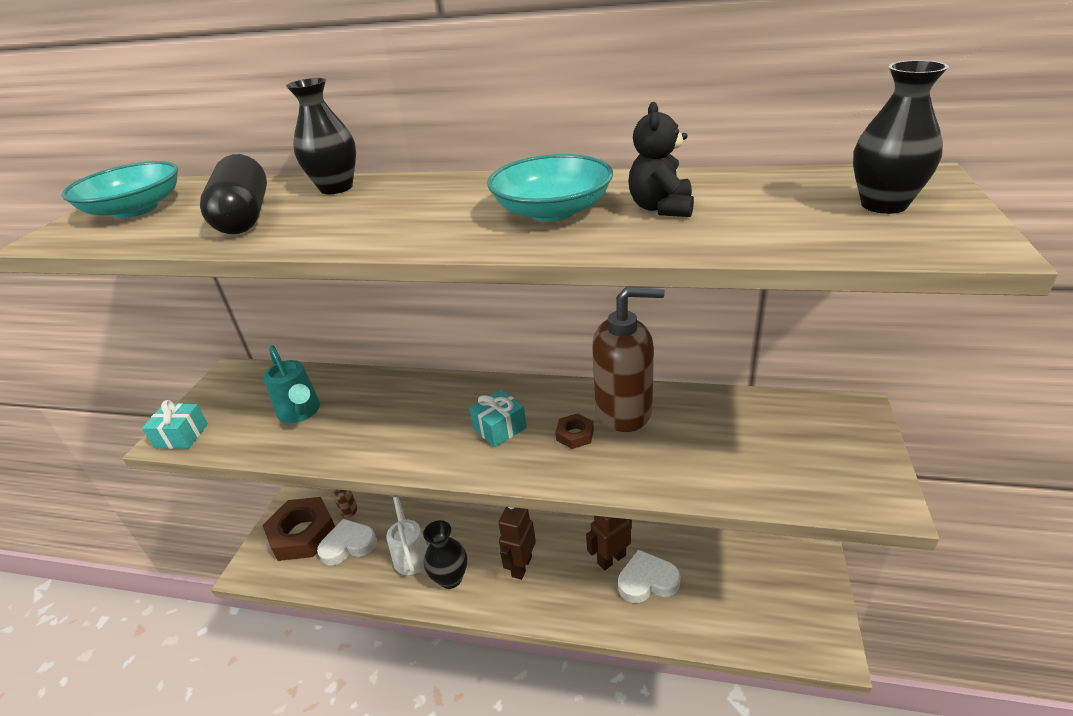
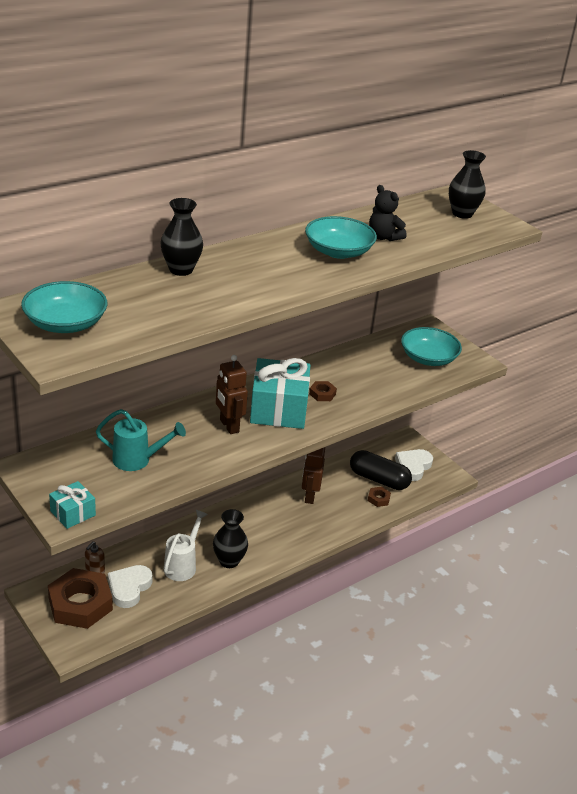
camera: 55 degrees left, 0 degrees up
(244, 216) = (167, 303): black capsule -> black capsule (378, 479)
(410, 553) = (182, 565): white watering can -> white watering can turned 90 degrees clockwise
(499, 428) = (278, 409): turquoise gift -> turquoise gift, size x1.97
(521, 566) = (263, 529): brown robot -> brown robot (229, 426)
(624, 410) = (329, 371): brown soap dispenser -> none
(647, 581) = (340, 495): white heart -> white heart (413, 466)
(689, 616) = (378, 499): none -> brown nut
(795, 456) = (428, 358): none -> turquoise bowl

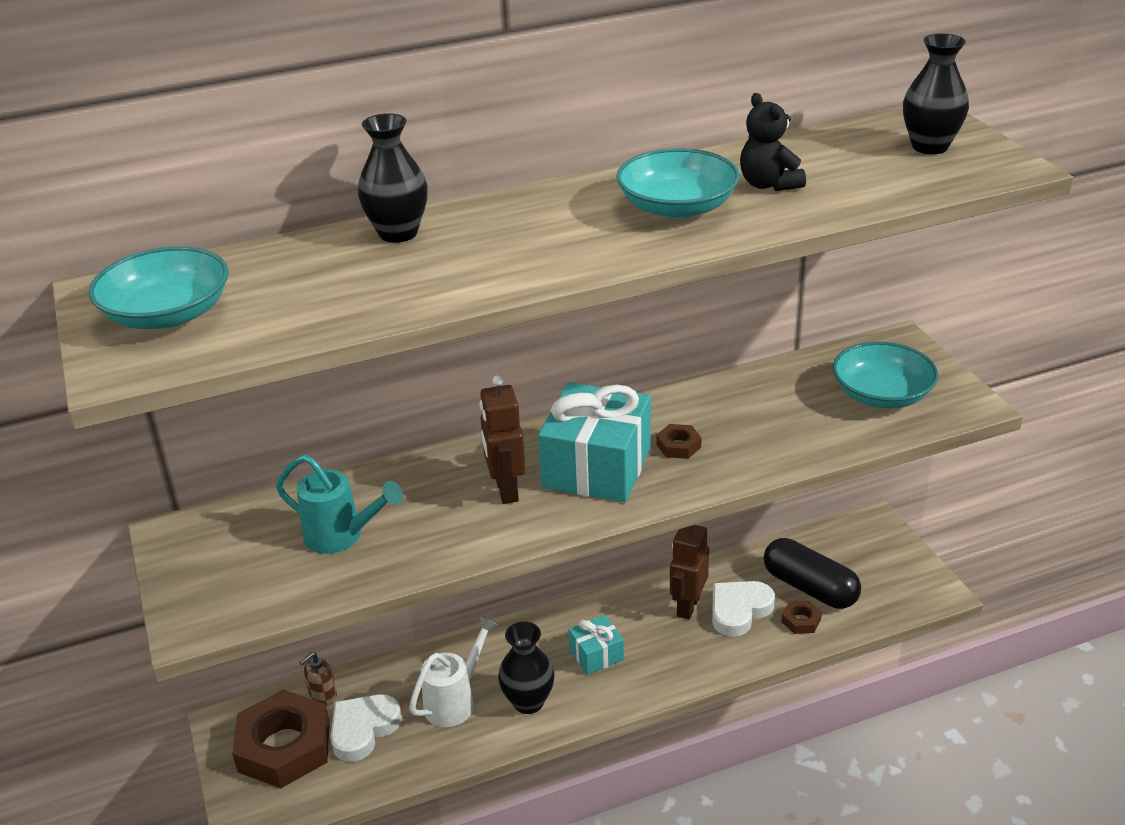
camera: 20 degrees right, 0 degrees up
(73, 513) = (208, 616): turquoise gift -> turquoise gift (596, 655)
(413, 466) = (874, 571): white heart -> white heart (739, 610)

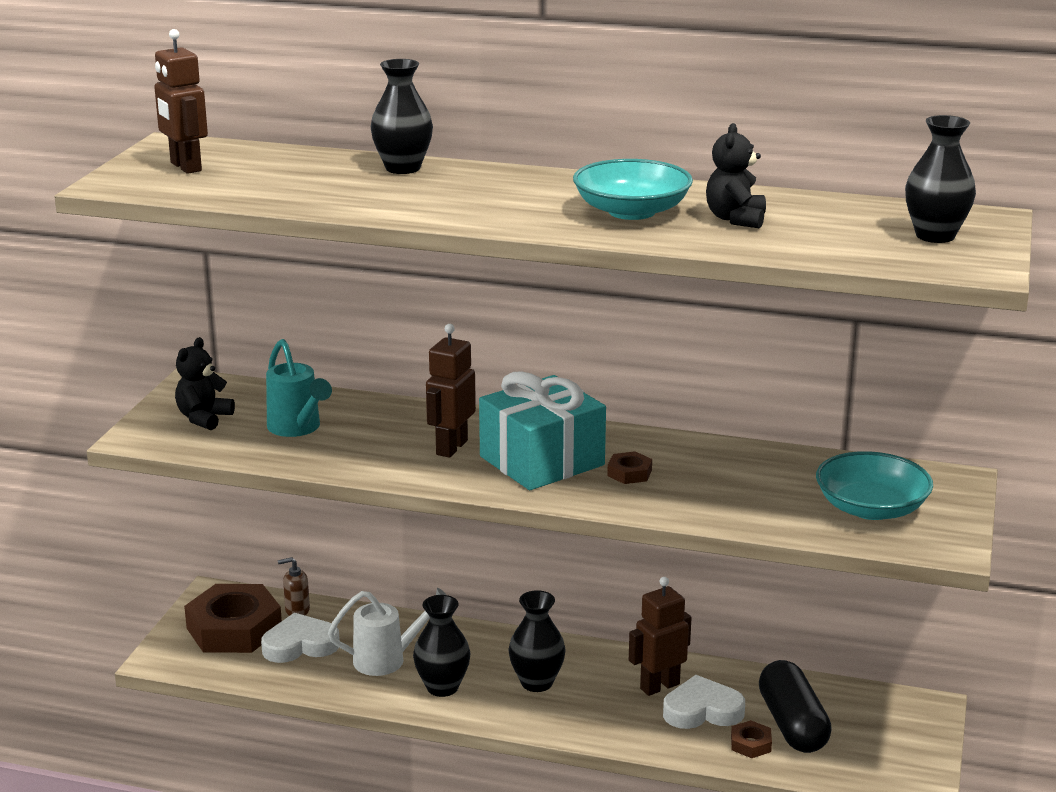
camera: 35 degrees right, 10 degrees down
(167, 314) = (185, 167): turquoise bowl -> brown robot
(233, 569) = (204, 418): none -> black teddy bear
(596, 655) = (536, 682): turquoise gift -> black vase

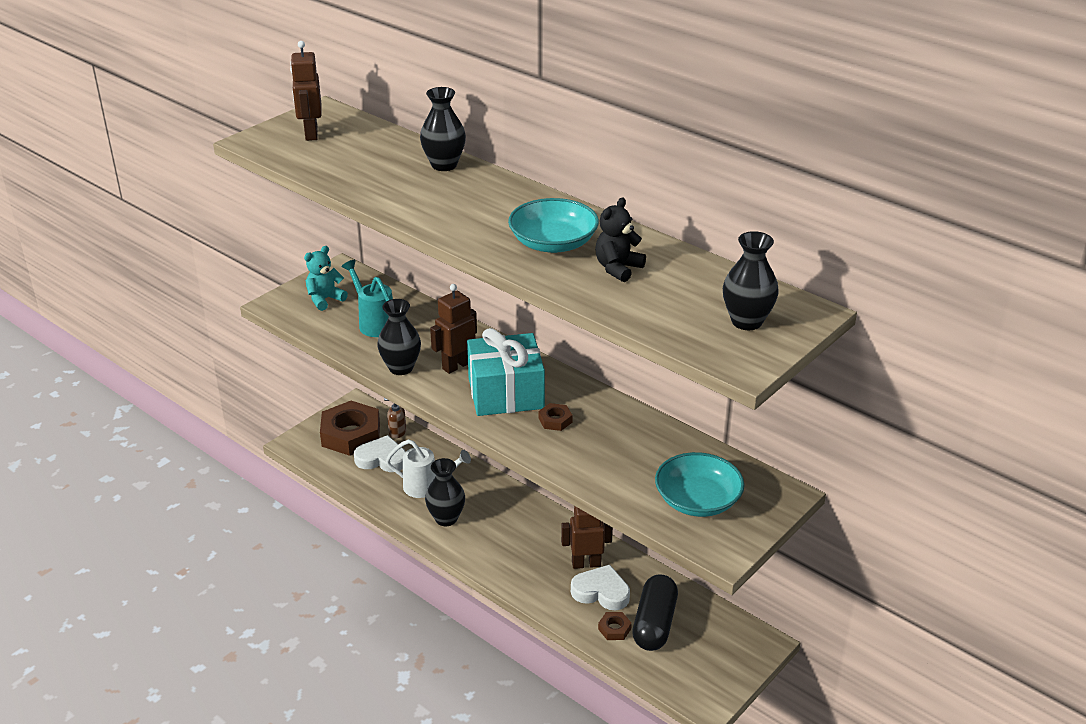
camera: 25 degrees right, 10 degrees up
(204, 418) = (325, 299): black teddy bear -> turquoise teddy bear
(297, 428) = (374, 323): turquoise watering can -> turquoise watering can turned 150 degrees clockwise
(536, 682) = (508, 534): black vase -> black vase (401, 368)

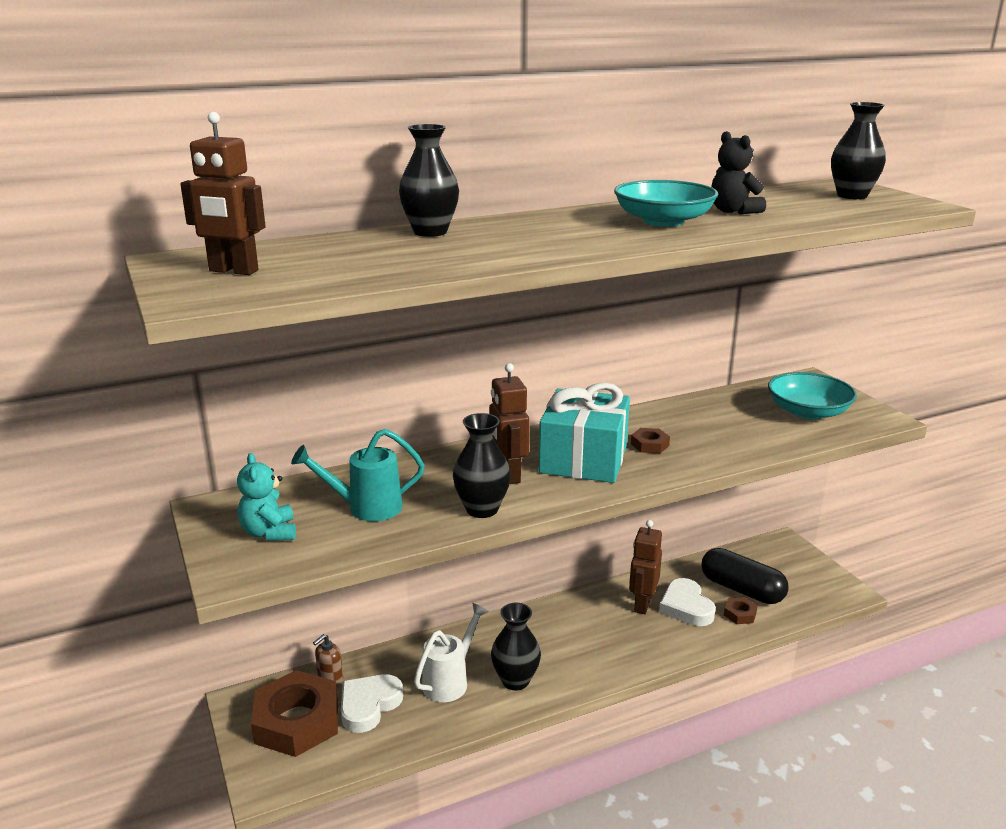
camera: 65 degrees left, 10 degrees down
(601, 592) = (686, 607): white heart -> white heart turned 60 degrees counterclockwise

